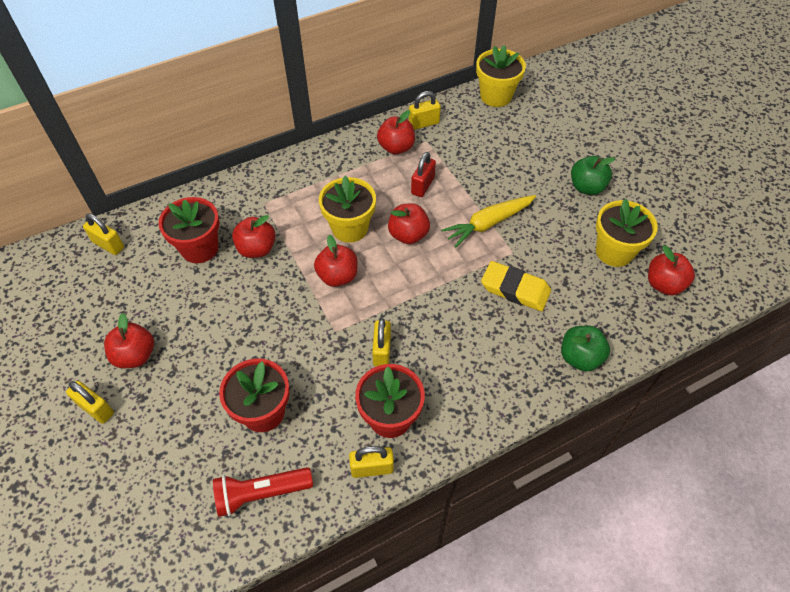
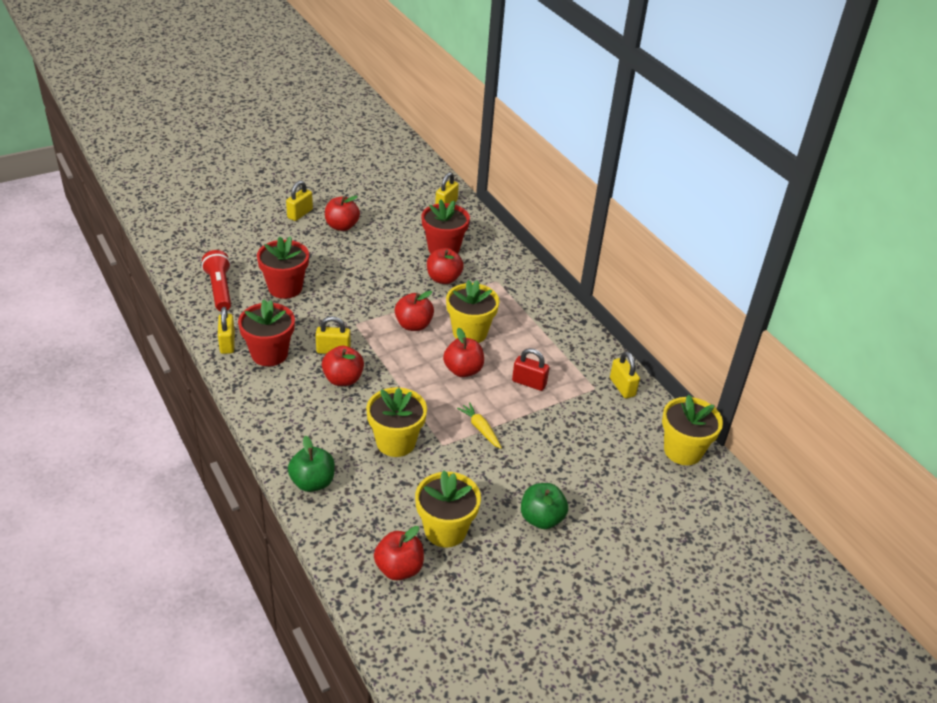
camera: 85 degrees right, 15 degrees down
(396, 147) = (581, 365): red apple -> red apple (343, 379)
(488, 224) = (480, 429): yellow carrot -> yellow carrot, size x0.60
(515, 289) = (396, 442): yellow eraser -> yellow flower pot

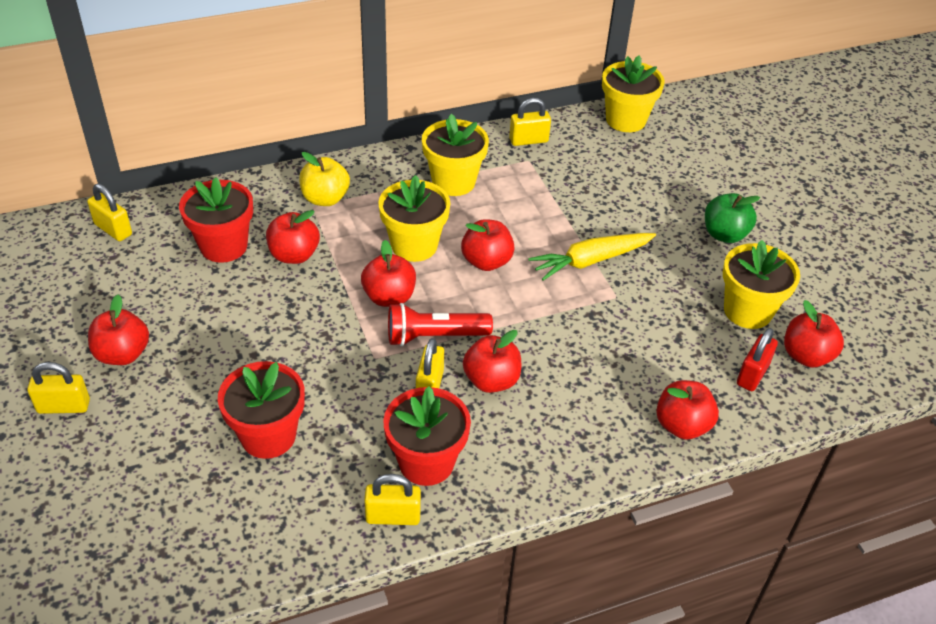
camera: 80 degrees left, 5 degrees up
(220, 289) = (249, 526): red flashlight -> red flashlight (434, 336)
(300, 214) = (64, 406): yellow padlock -> yellow padlock turned 45 degrees counterclockwise
(312, 482) = (682, 425): green apple -> red apple
(396, 442) = (612, 338): yellow flower pot -> yellow flower pot (453, 182)
(480, 429) = (590, 261): yellow carrot -> yellow carrot, size x1.66
(506, 285) = (325, 198): none -> yellow apple
(529, 383) = (514, 209): red padlock -> red padlock (752, 374)

